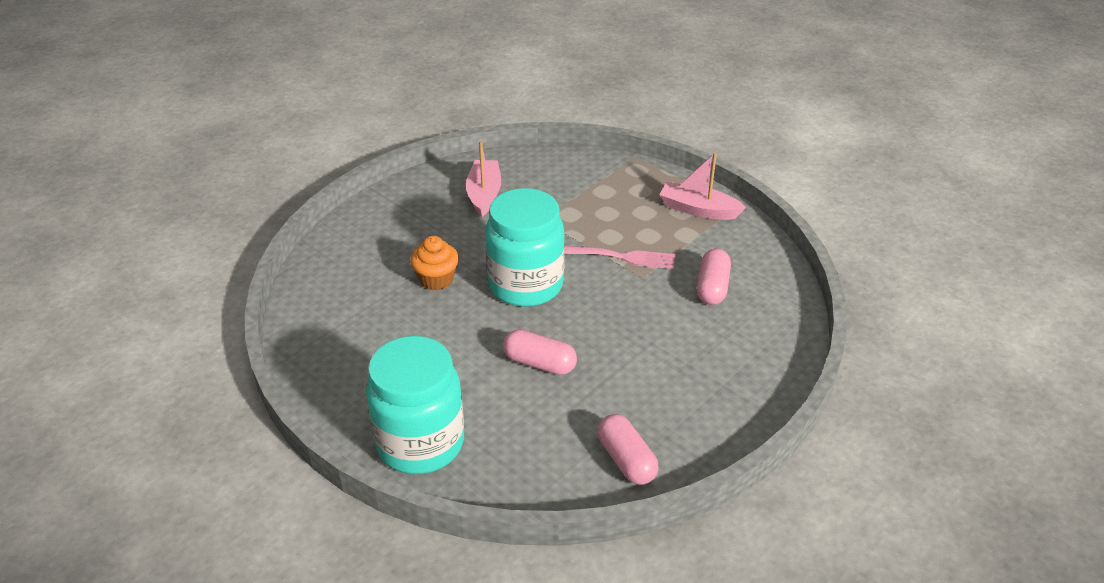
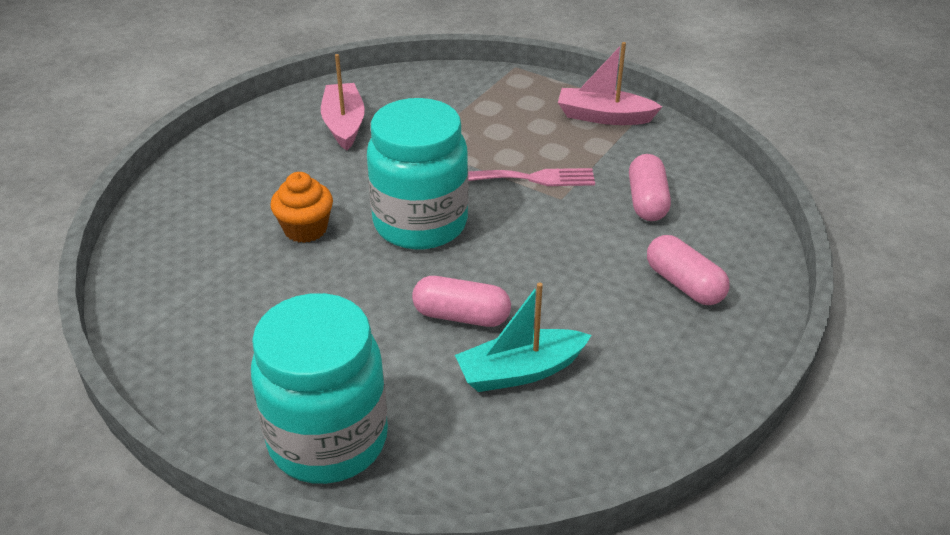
camera: 10 degrees left, 0 degrees up
(574, 411) = (521, 371): none -> turquoise boat
(626, 460) = (604, 424): pink capsule -> pink capsule (684, 284)

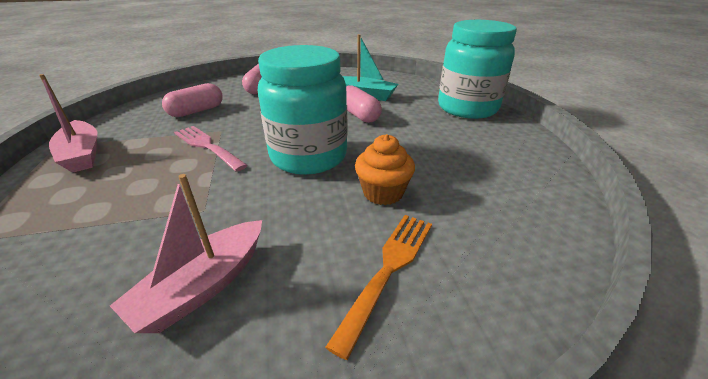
camera: 135 degrees left, 5 degrees down
(247, 184) = (389, 268): none -> orange fork

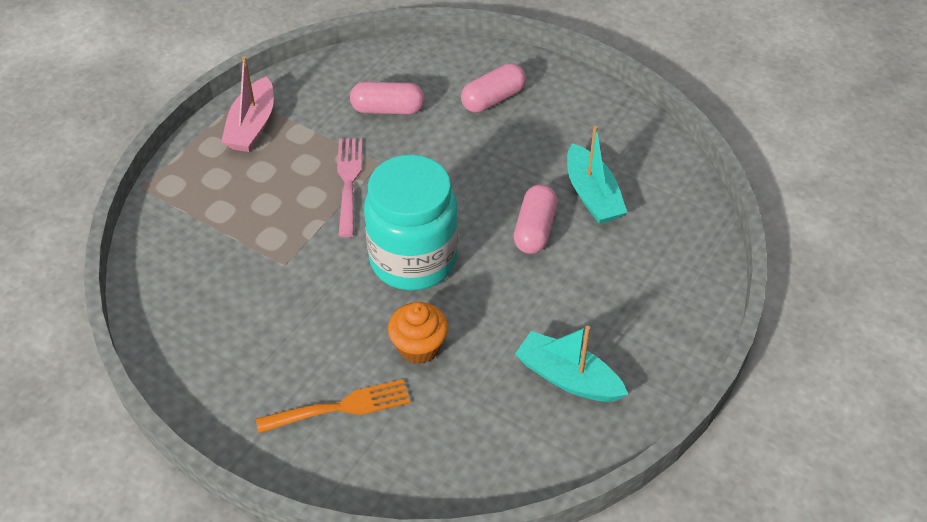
camera: 45 degrees right, 15 degrees up
(204, 285) = (235, 331): pink boat -> none
(467, 108) = (672, 305): turquoise jar -> none
(484, 154) = (568, 378): none -> turquoise boat

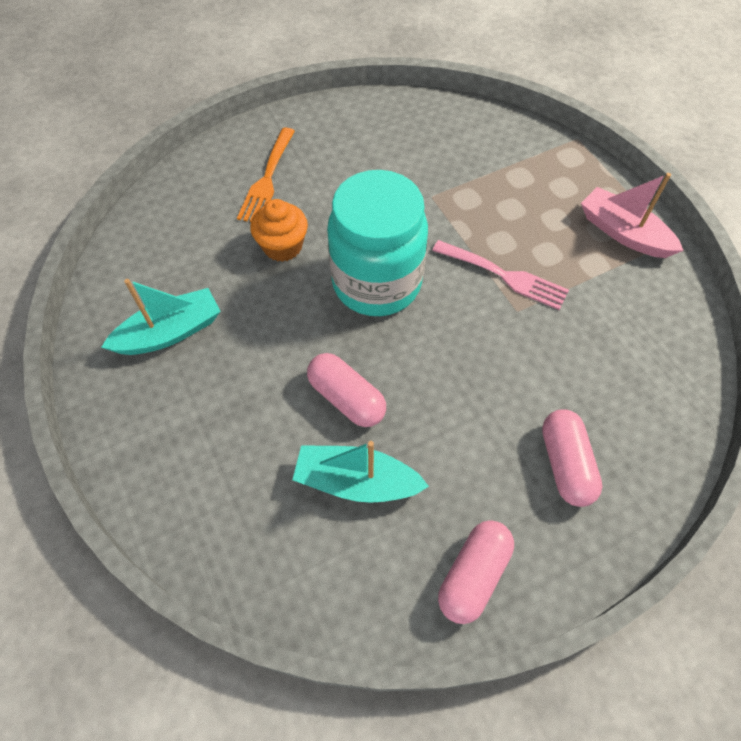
camera: 120 degrees right, 10 degrees up
(388, 109) = (596, 351): pink capsule -> pink capsule (473, 575)

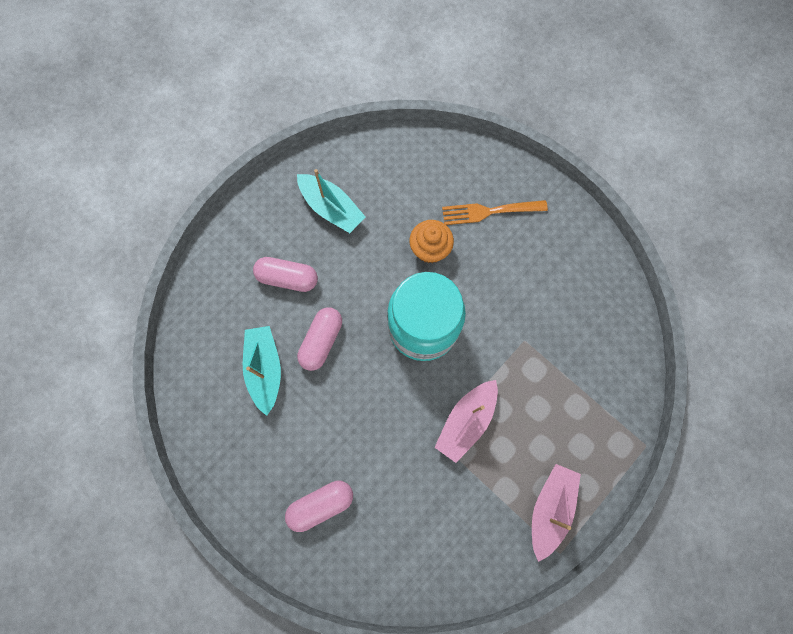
camera: 70 degrees right, 15 degrees up
(473, 575) = (226, 462): pink capsule -> pink capsule (288, 278)
(505, 276) = (466, 421): pink fork -> pink boat

